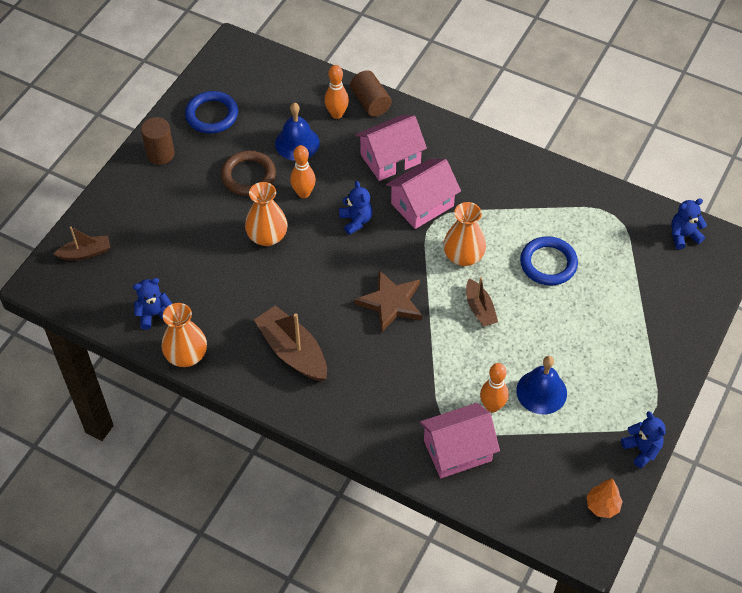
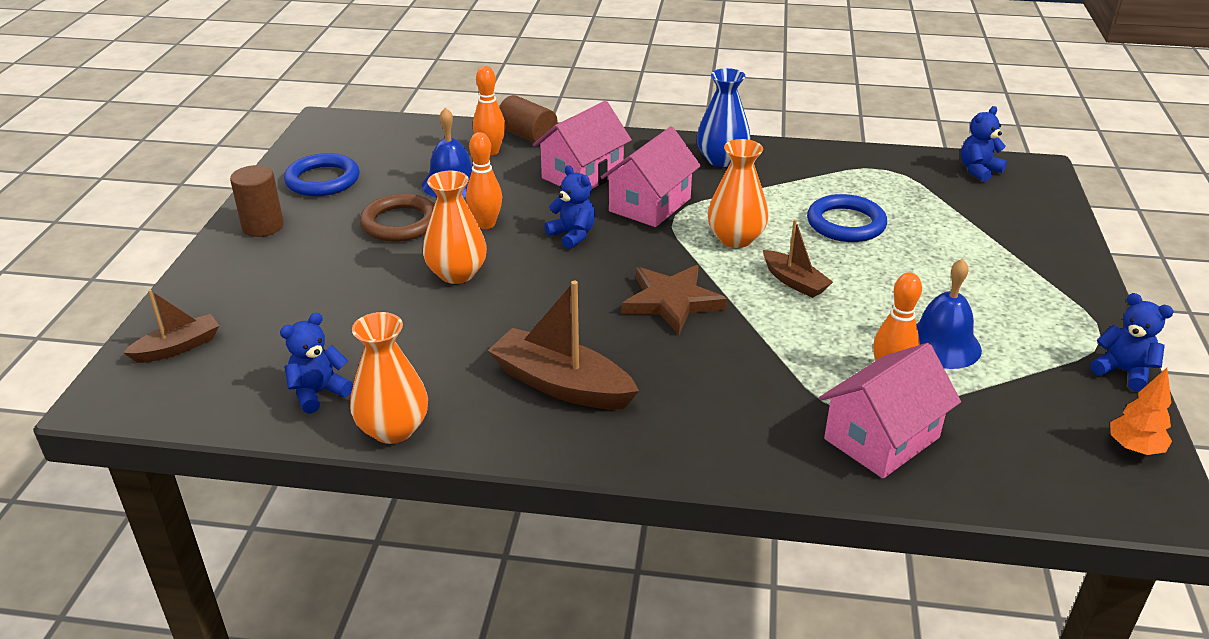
camera: 20 degrees left, 20 degrees down
(498, 169) = (721, 159): none -> blue vase

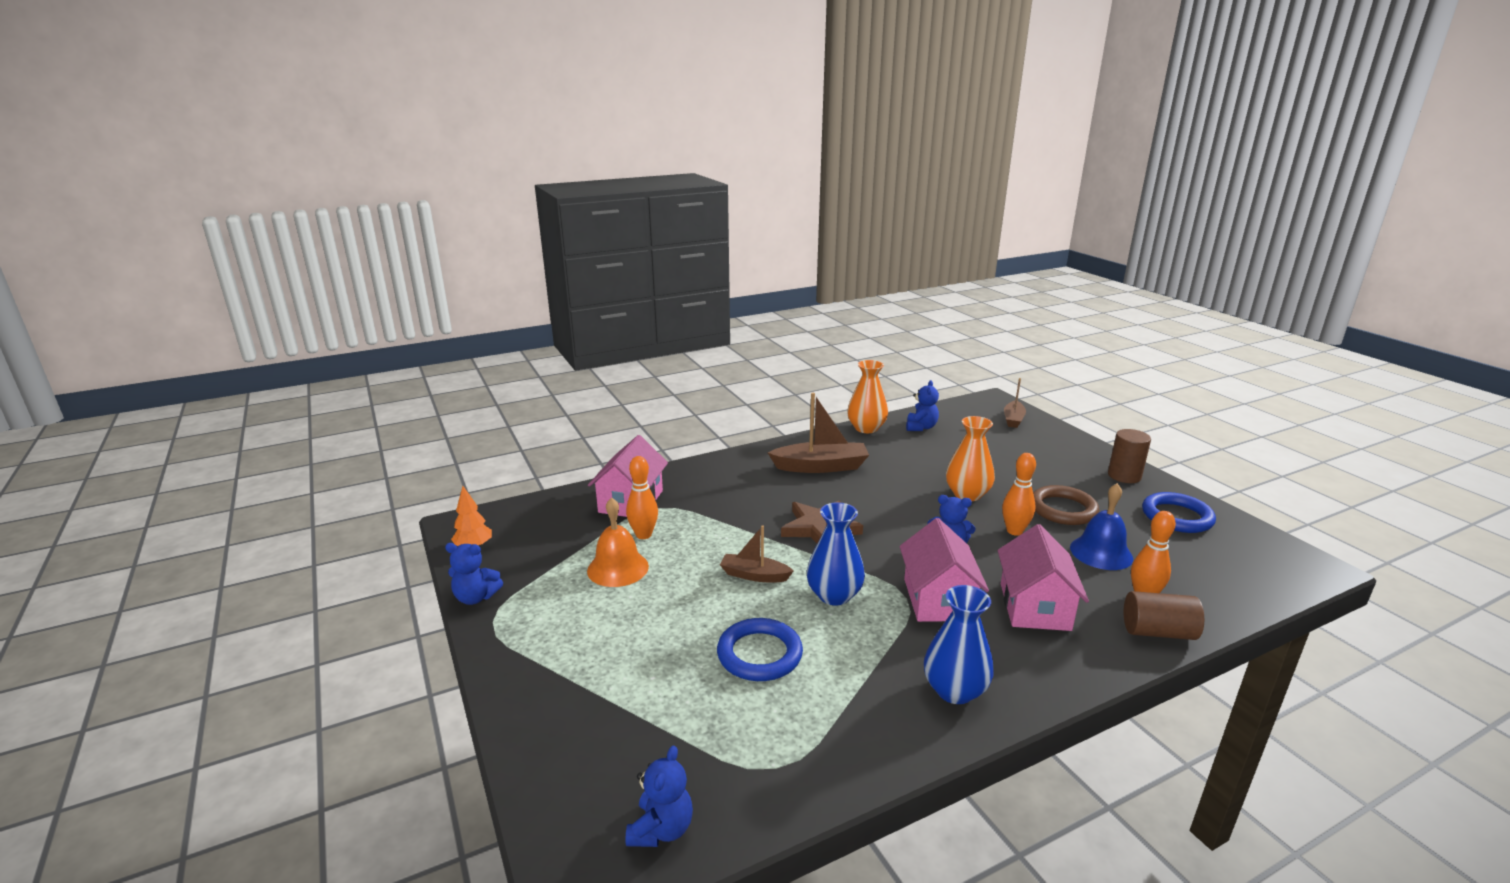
camera: 145 degrees right, 10 degrees down
(735, 239) = (834, 595): orange vase -> blue vase
(942, 344) = (618, 568): blue bell -> orange bell

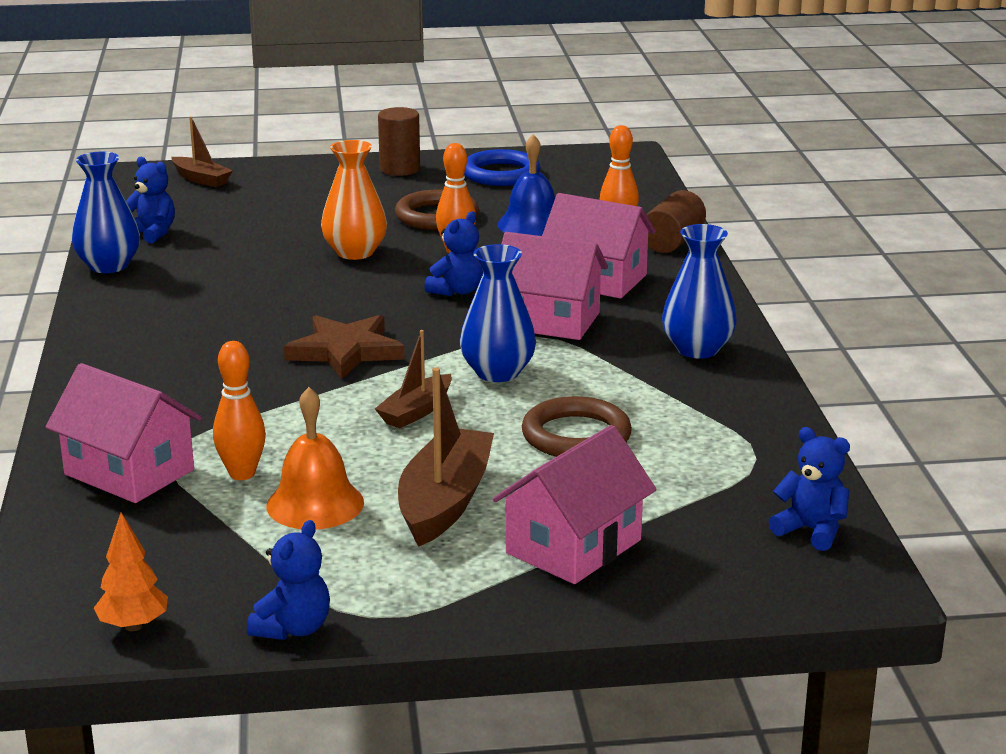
camera: 70 degrees left, 0 degrees up
(596, 689) = (573, 546): none -> pink house
(759, 654) = (576, 436): blue ring -> brown ring
(821, 466) = (185, 318): brown boat -> brown boat (444, 502)
(866, 428) = (109, 266): orange vase -> blue vase

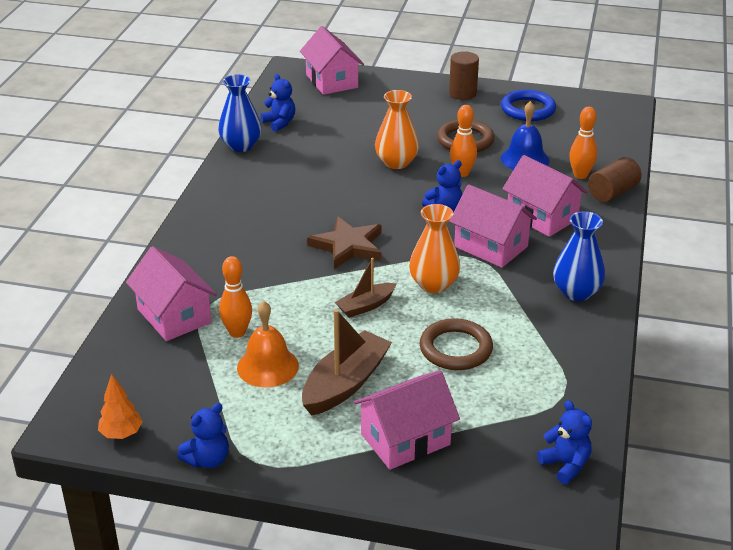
camera: 20 degrees right, 10 degrees up
(201, 179) = (332, 81): brown boat -> pink house
(497, 372) = (434, 284): blue vase -> orange vase

